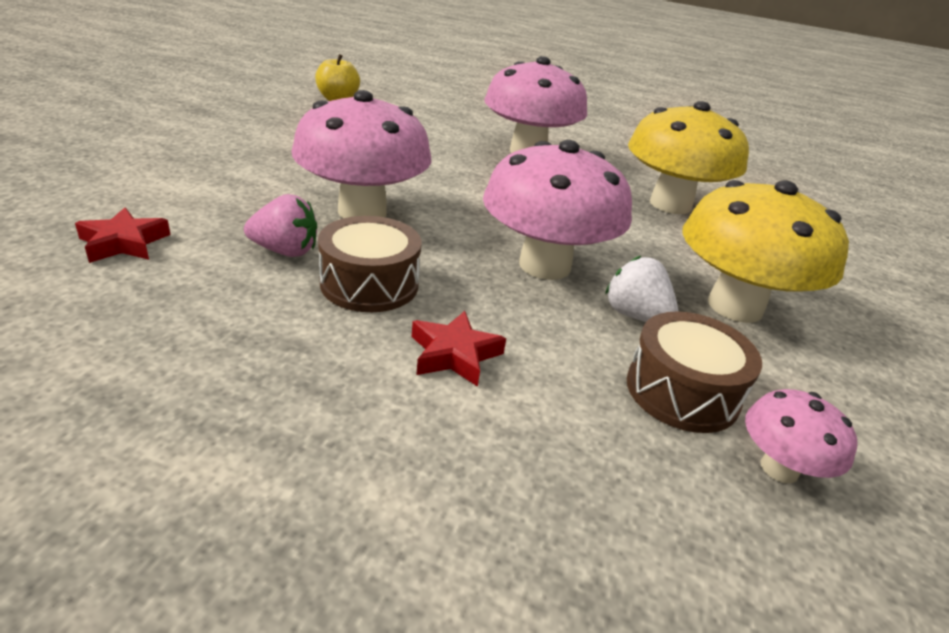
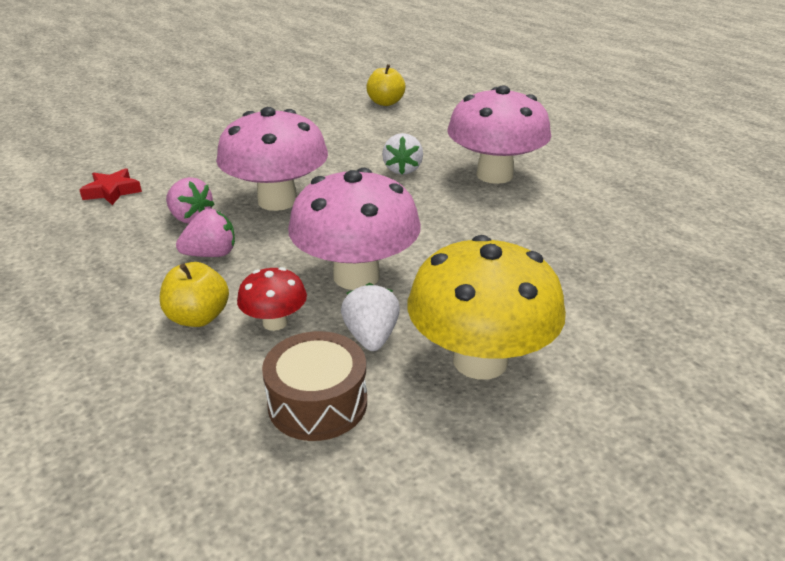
camera: 40 degrees right, 0 degrees up
(369, 284) = (211, 254): brown drum -> pink strawberry
(444, 160) = (402, 169): none -> white strawberry
(454, 354) = (198, 317): red star -> yellow apple
(537, 332) = (275, 322): none -> red mushroom
(670, 204) = (571, 254): yellow mushroom -> none
(779, 468) = (305, 484): pink mushroom -> none

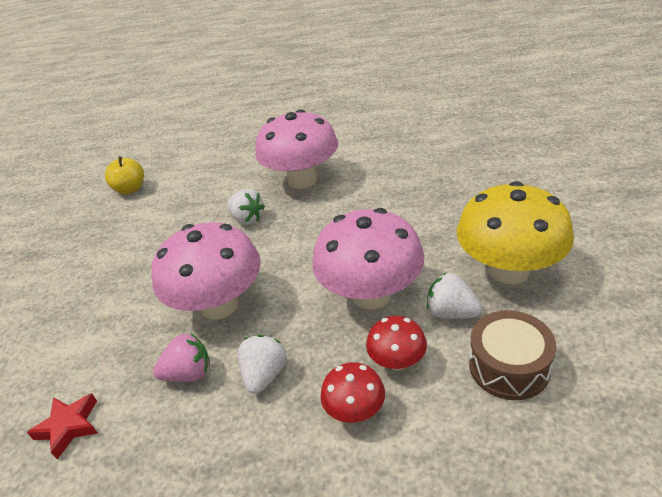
camera: 50 degrees left, 5 degrees up
(198, 317) = (355, 410): yellow apple -> red mushroom
(211, 254) = (265, 375): pink strawberry -> white strawberry

